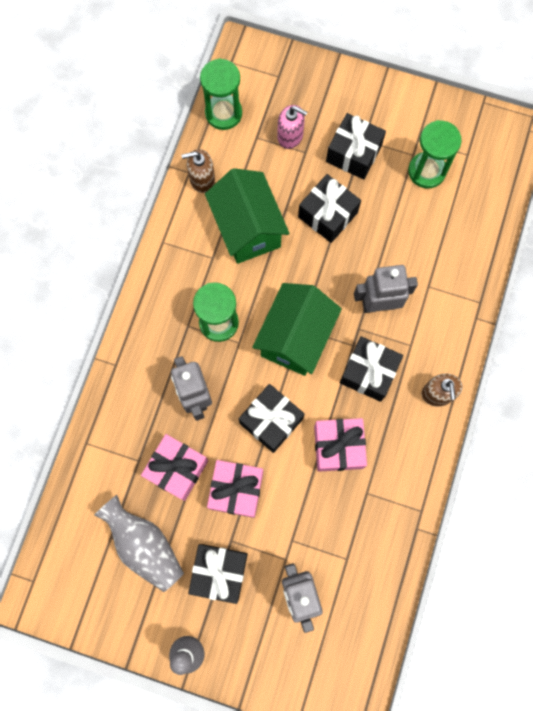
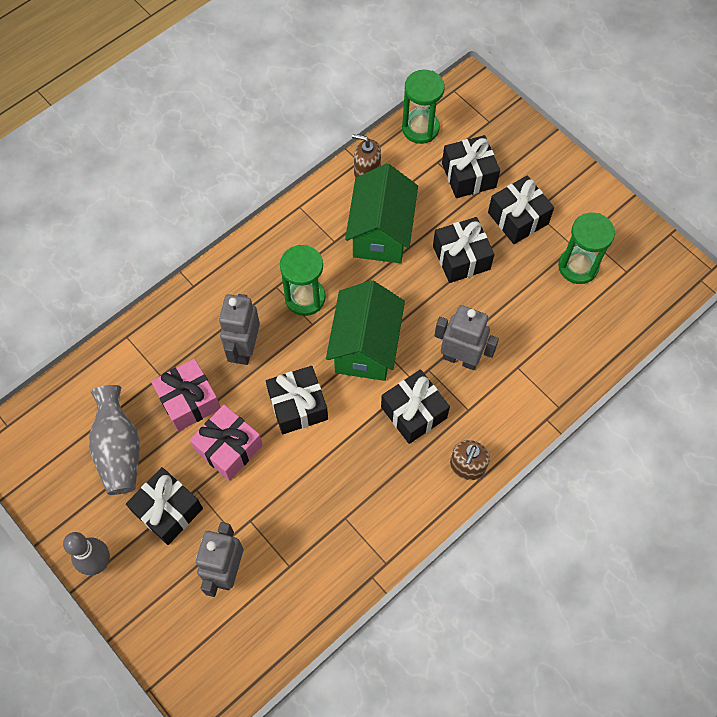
camera: 30 degrees right, 10 degrees down
(290, 136) = (468, 175): pink soap dispenser -> black gift
(295, 338) = (365, 347): green house -> green house turned 45 degrees counterclockwise
(338, 447) = (344, 462): pink gift -> none

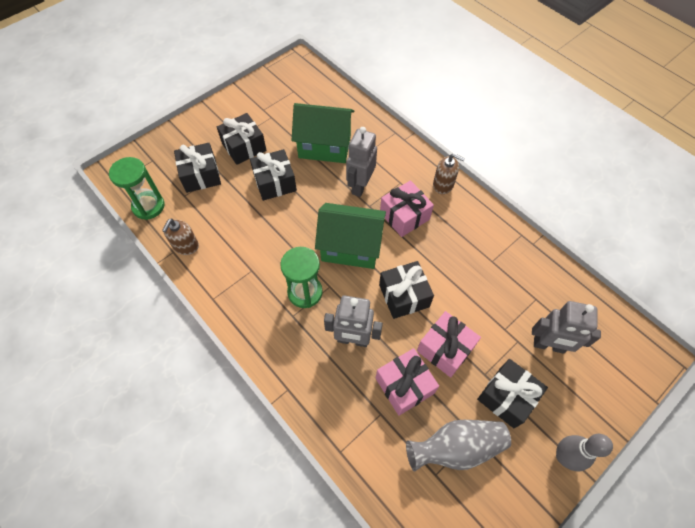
camera: 90 degrees left, 5 degrees down
(381, 233) = (247, 236): green house -> green house (324, 147)
(413, 412) = (404, 216): black gift -> pink gift
(578, 267) = (288, 116): green hourglass -> none

